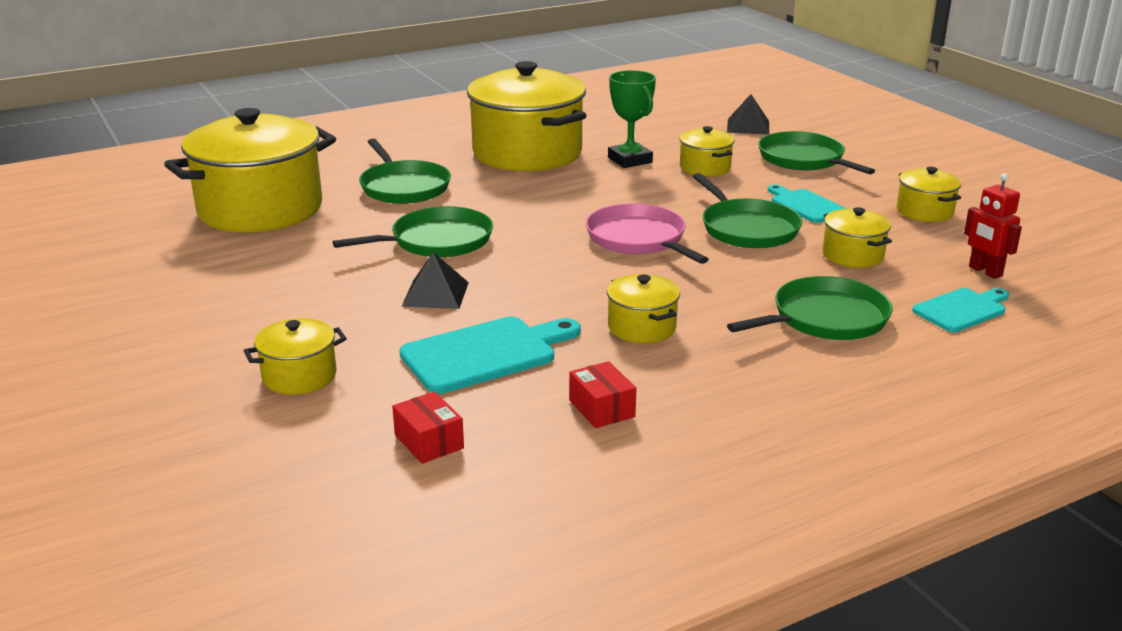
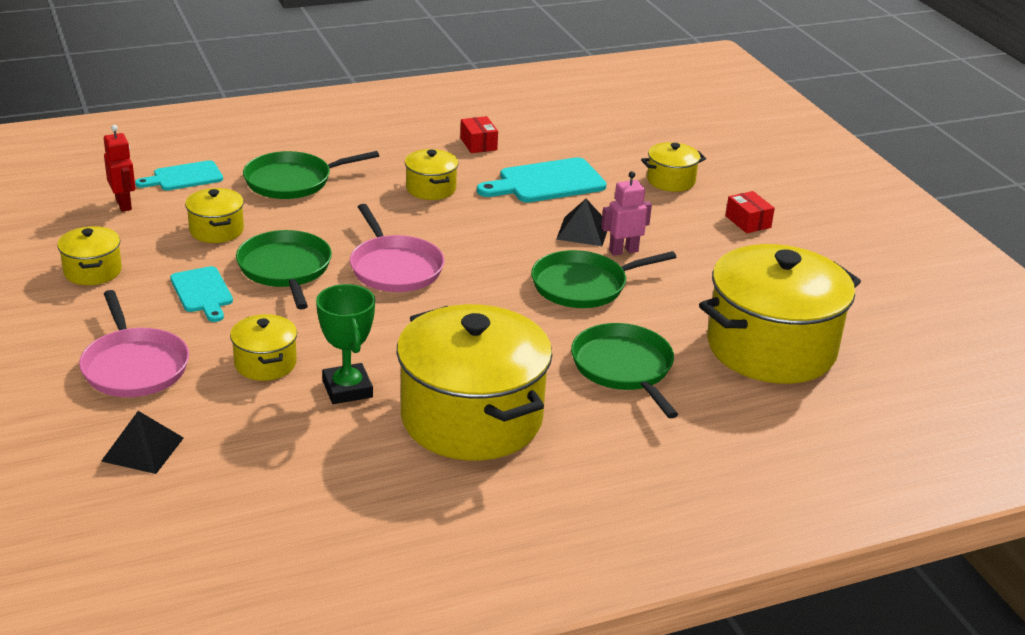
camera: 175 degrees left, 5 degrees up
(388, 277) = (623, 251): none -> pink robot
(429, 441) = (583, 138): red box -> red box (748, 222)
(804, 159) = (134, 366): green pan -> pink pan

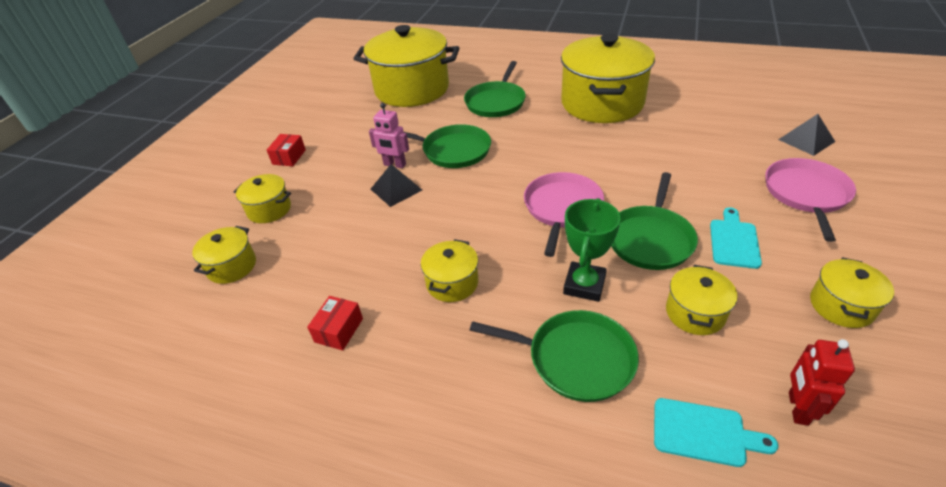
camera: 135 degrees left, 10 degrees up
(265, 363) = (706, 166): yellow pot -> yellow pot (232, 266)
(347, 389) = (660, 136): green trophy -> green trophy (584, 285)
(546, 182) = (353, 247): turquoise cutting board -> none

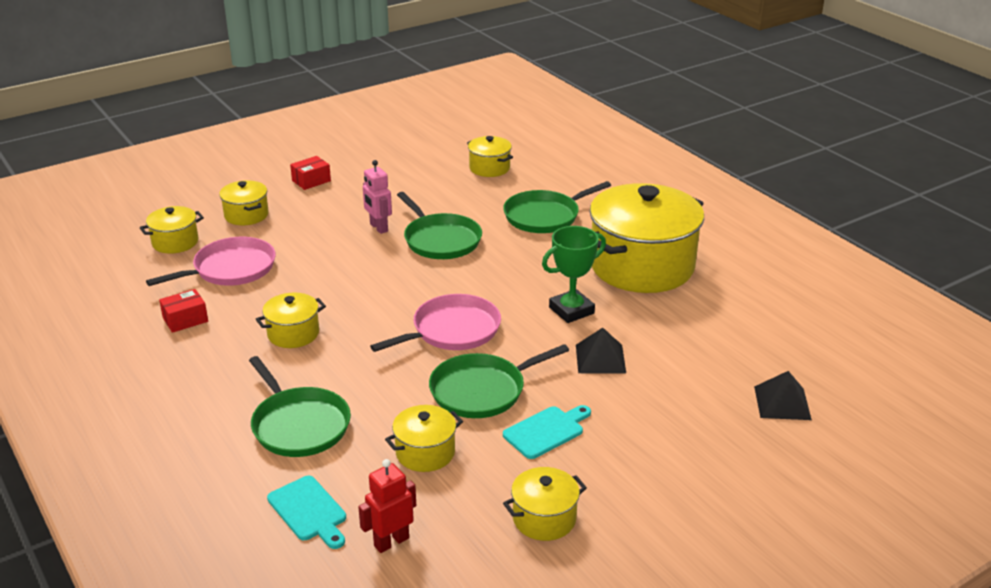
camera: 35 degrees right, 10 degrees down
(396, 189) = (352, 247): black pyramid -> black pyramid (600, 358)
(412, 89) = (489, 168): yellow pot -> yellow pot, size x0.45
(584, 285) = (379, 389): green trophy -> green trophy (571, 310)
(806, 194) = (683, 439): pink pan -> pink pan (230, 269)

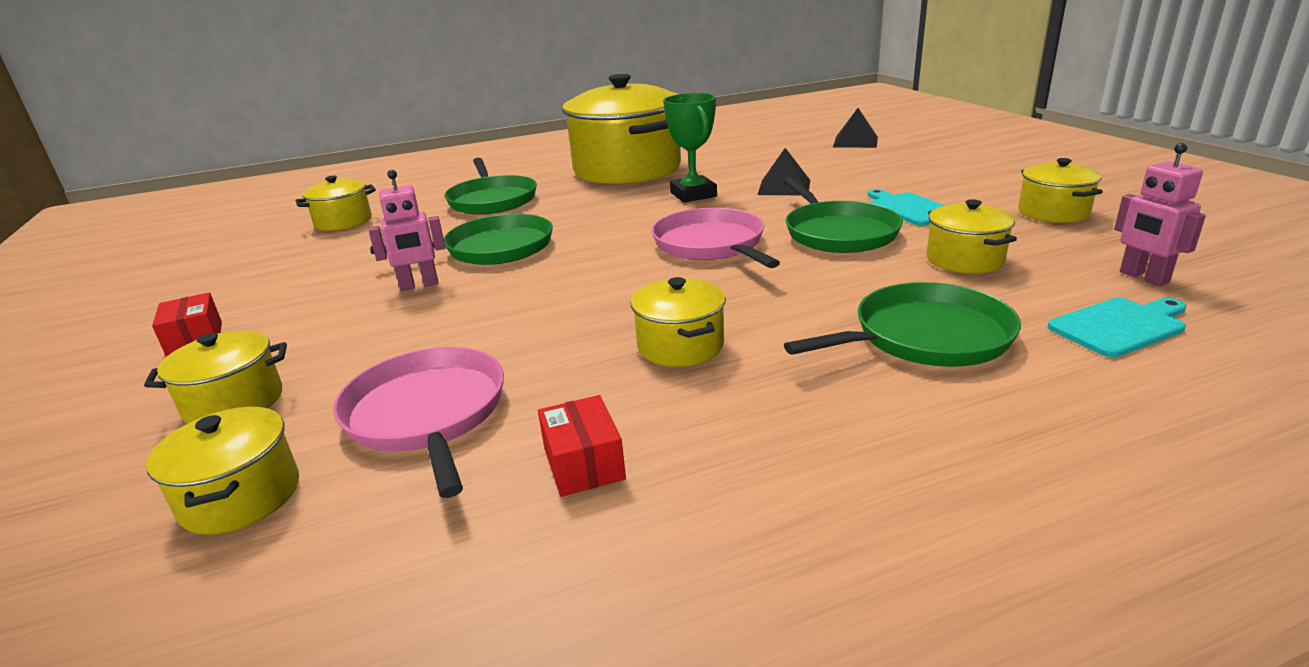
camera: 75 degrees left, 5 degrees down
(391, 542) = (1143, 277): red robot -> pink robot

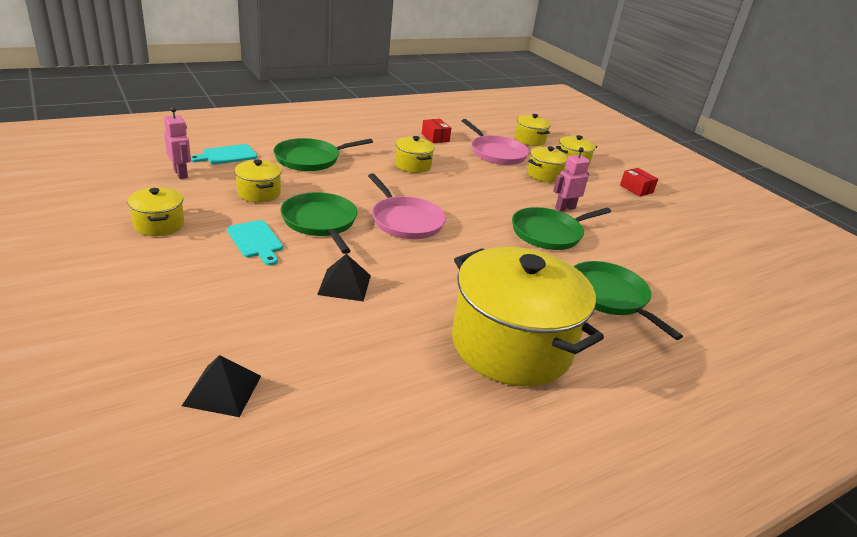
camera: 165 degrees right, 5 degrees up
(343, 222) = (704, 278): yellow pot -> yellow pot (544, 175)
(693, 194) = (427, 282): green trophy -> none

